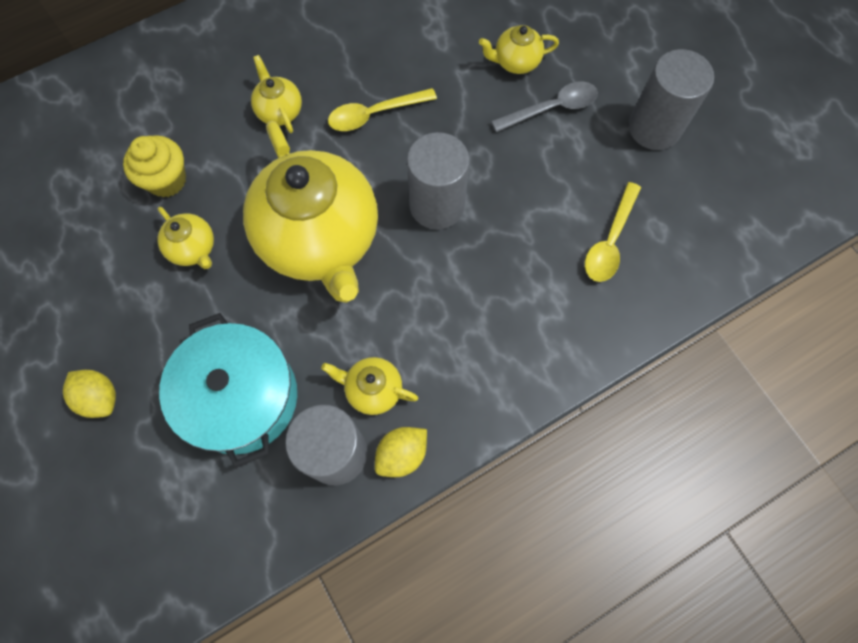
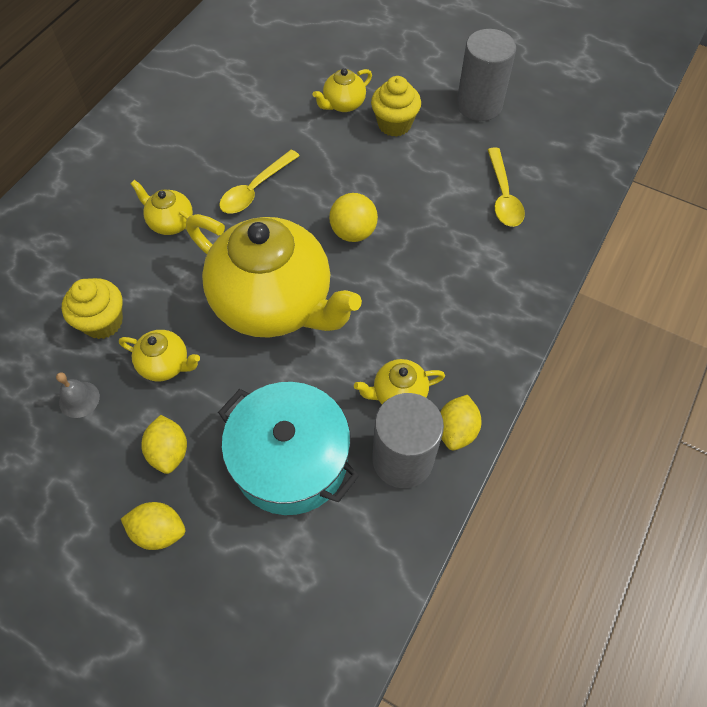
camera: 30 degrees left, 10 degrees down
(107, 243) = (79, 399): none -> grey bell
(149, 331) = (169, 452): none -> yellow lemon
(437, 205) = (353, 232): grey cylinder -> yellow ball
(552, 108) = (394, 124): grey spoon -> yellow cupcake

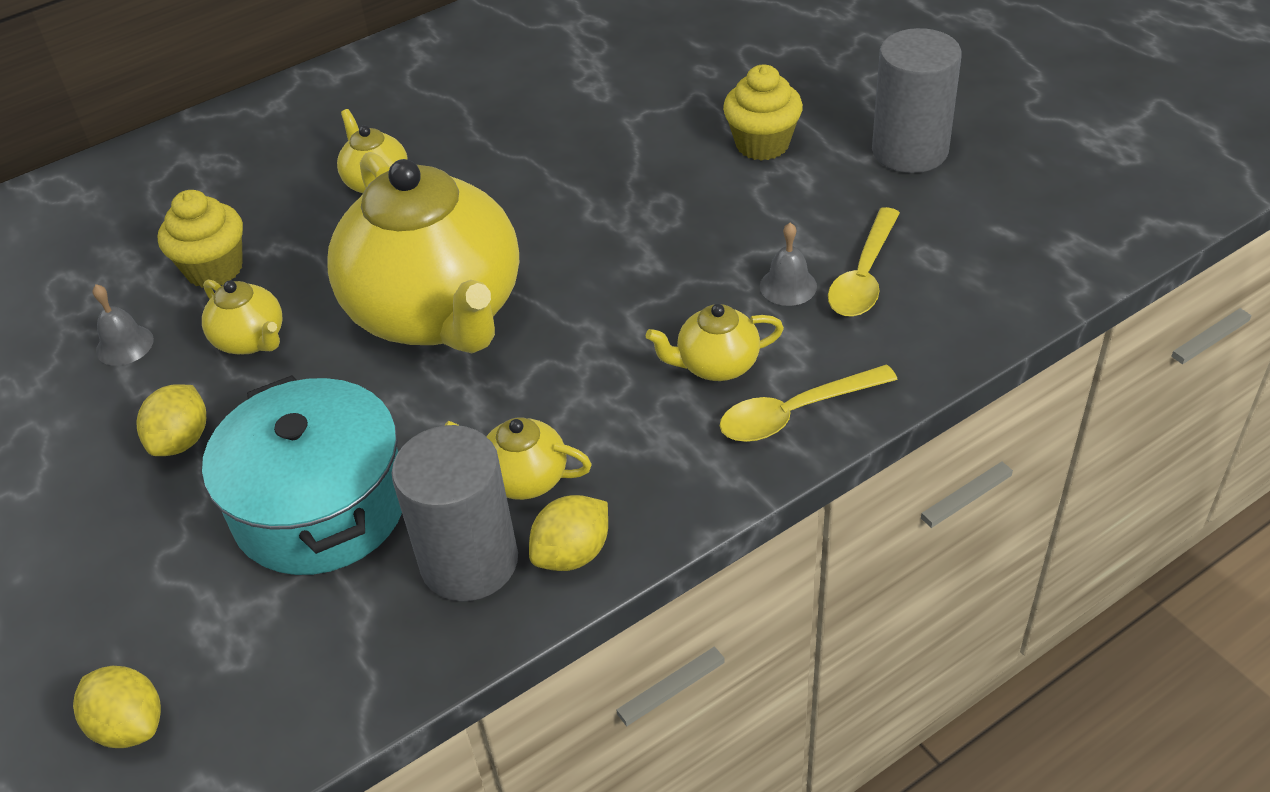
camera: 30 degrees right, 15 degrees down
(159, 531) = (103, 526): yellow lemon -> yellow lemon (130, 725)
(255, 189) = (510, 173): yellow spoon -> yellow spoon (794, 413)
(343, 104) = (706, 102): yellow teapot -> yellow teapot (716, 365)
(353, 232) = (606, 260): yellow ball -> none
(467, 216) = (788, 286): none -> grey bell

